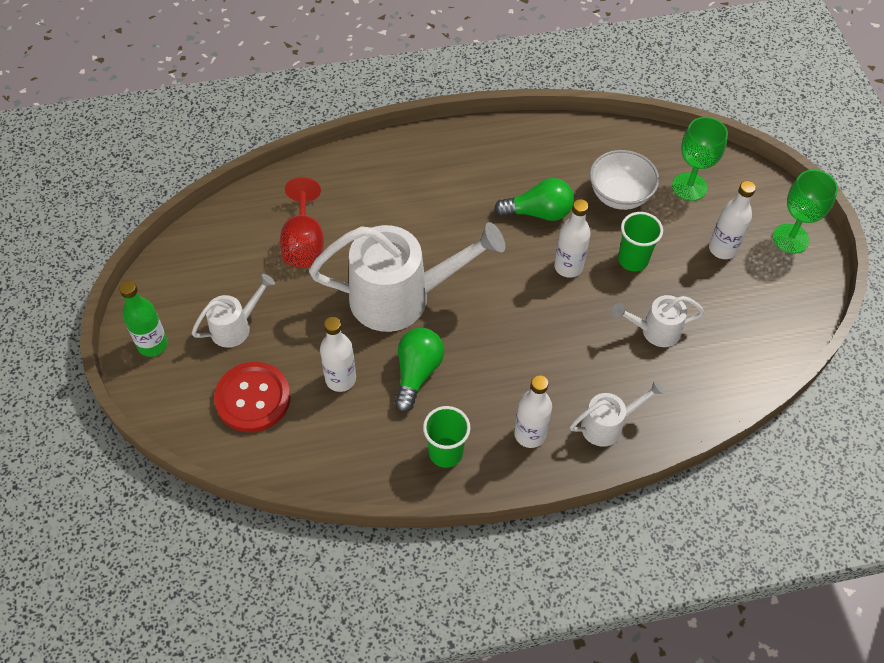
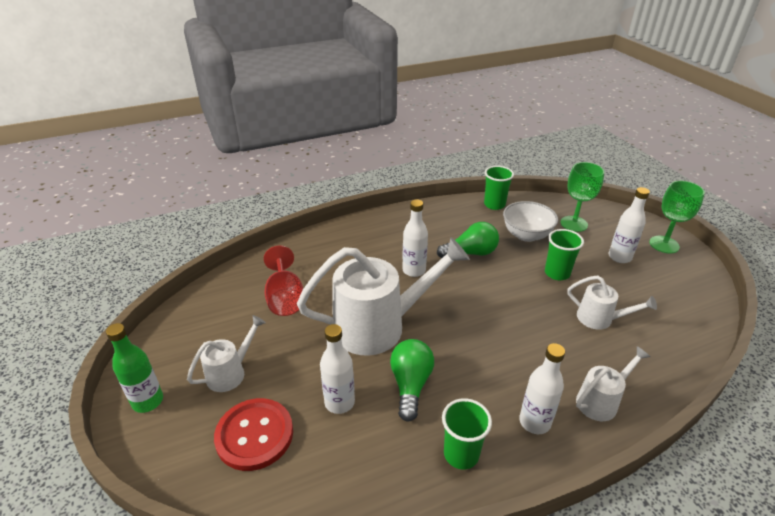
camera: 10 degrees left, 20 degrees down
(568, 267) = (509, 285): white bottle -> white bottle (414, 270)
(597, 137) = (494, 204): none -> green cup
(654, 330) = (600, 319): white watering can -> white watering can turned 135 degrees counterclockwise

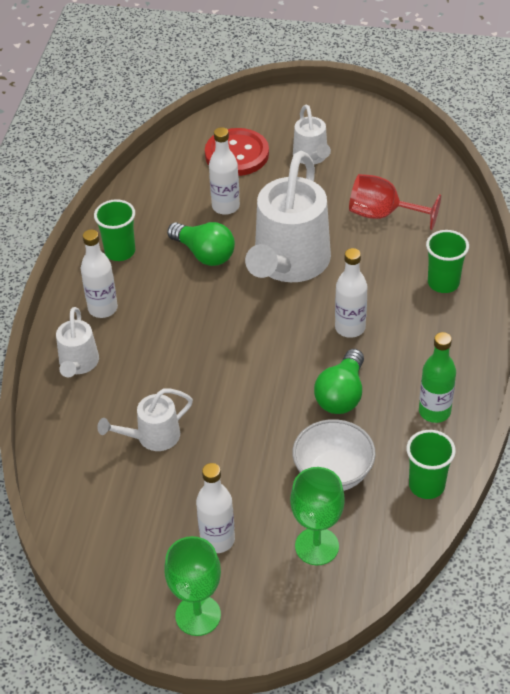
camera: 125 degrees right, 10 degrees up
(148, 401) = (318, 110): green bottle -> green bottle (434, 411)
(557, 273) = (243, 452): green cup -> green cup (443, 283)

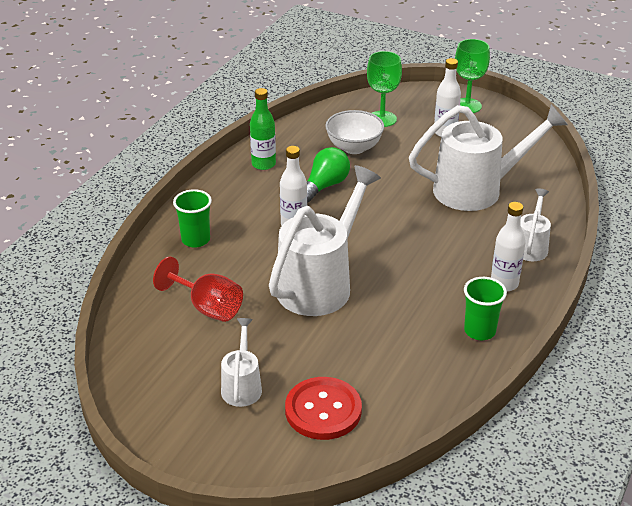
camera: 165 degrees left, 10 degrees down
(152, 437) = (477, 189): white watering can -> white watering can, size x2.02
(204, 254) = (396, 310): green light bulb -> none
(225, 206) = (358, 352): white bottle -> none
(426, 485) = (295, 131): green cup -> none

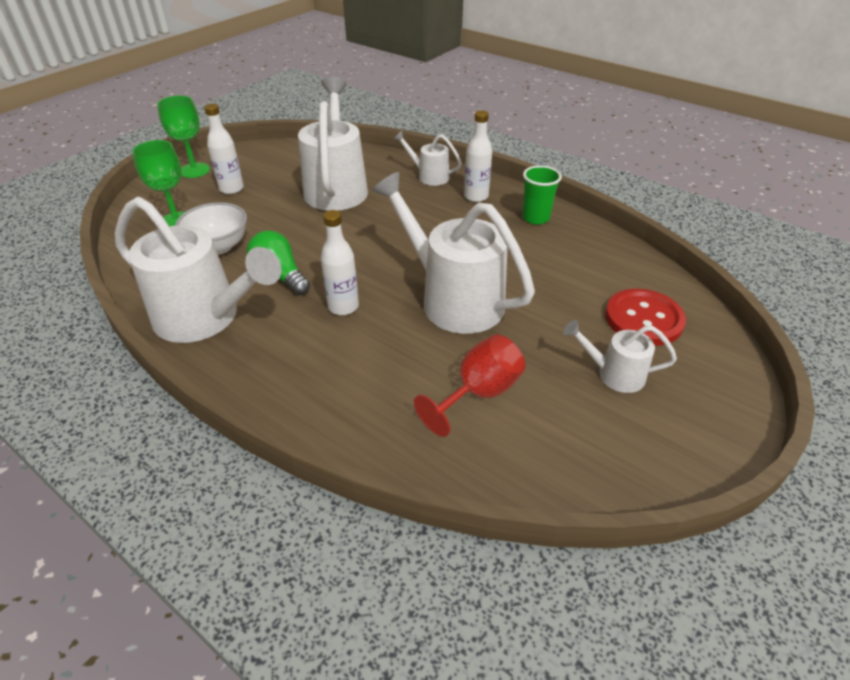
camera: 80 degrees left, 5 degrees up
(195, 240) = (339, 395): green cup -> none
(263, 164) = (206, 318): green bottle -> white watering can

